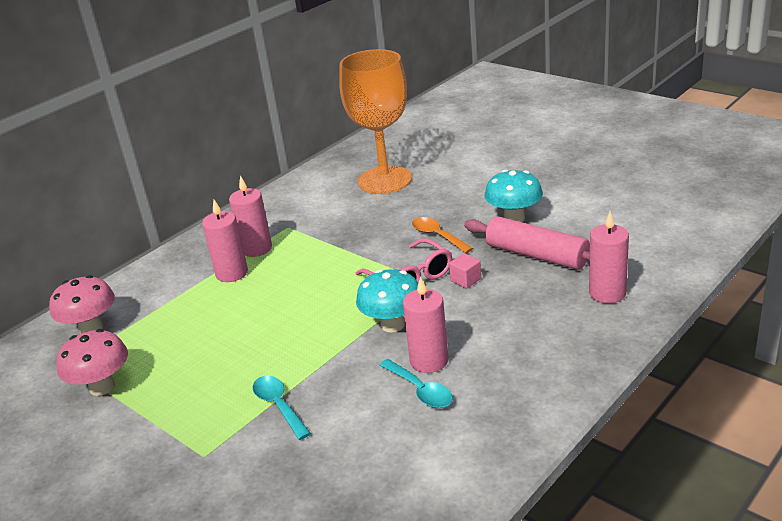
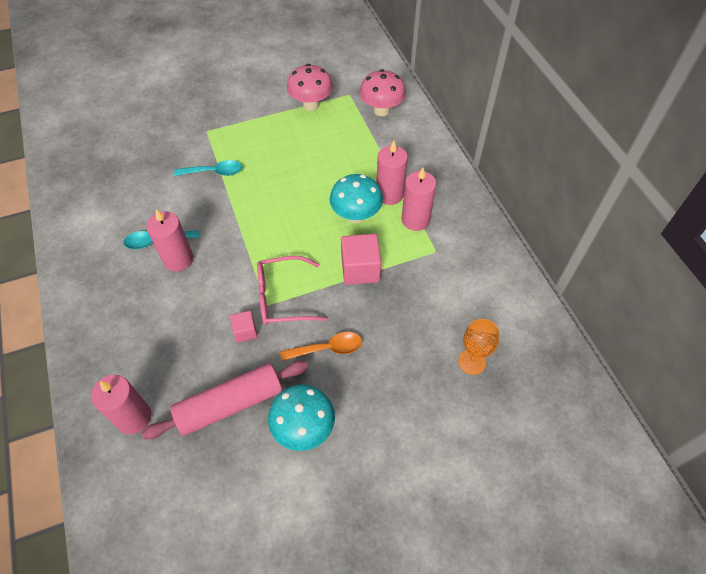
camera: 115 degrees right, 25 degrees up
(341, 253) = (360, 269): none -> pink cube
(384, 180) = (472, 362): orange goblet -> orange goblet, size x0.43
(392, 324) = (235, 258): turquoise mushroom -> turquoise mushroom (356, 215)

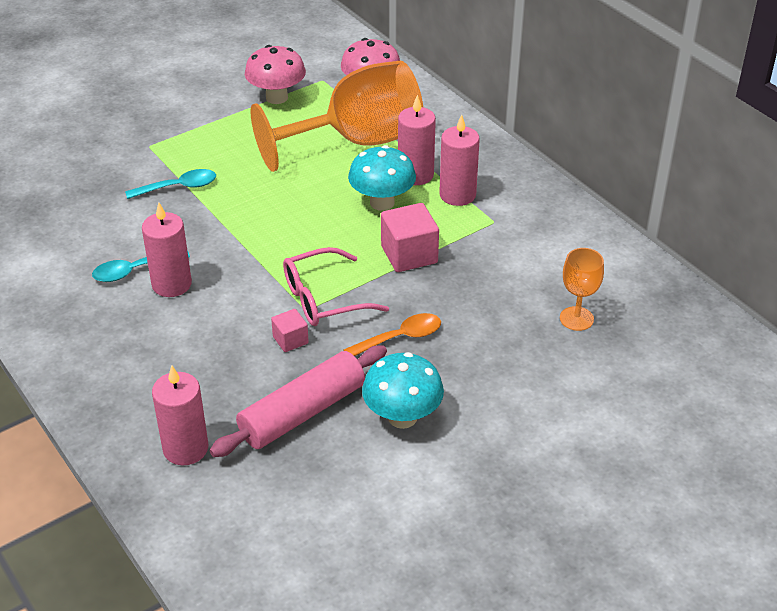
camera: 15 degrees left, 15 degrees down
(356, 155) = (357, 141): none -> orange goblet

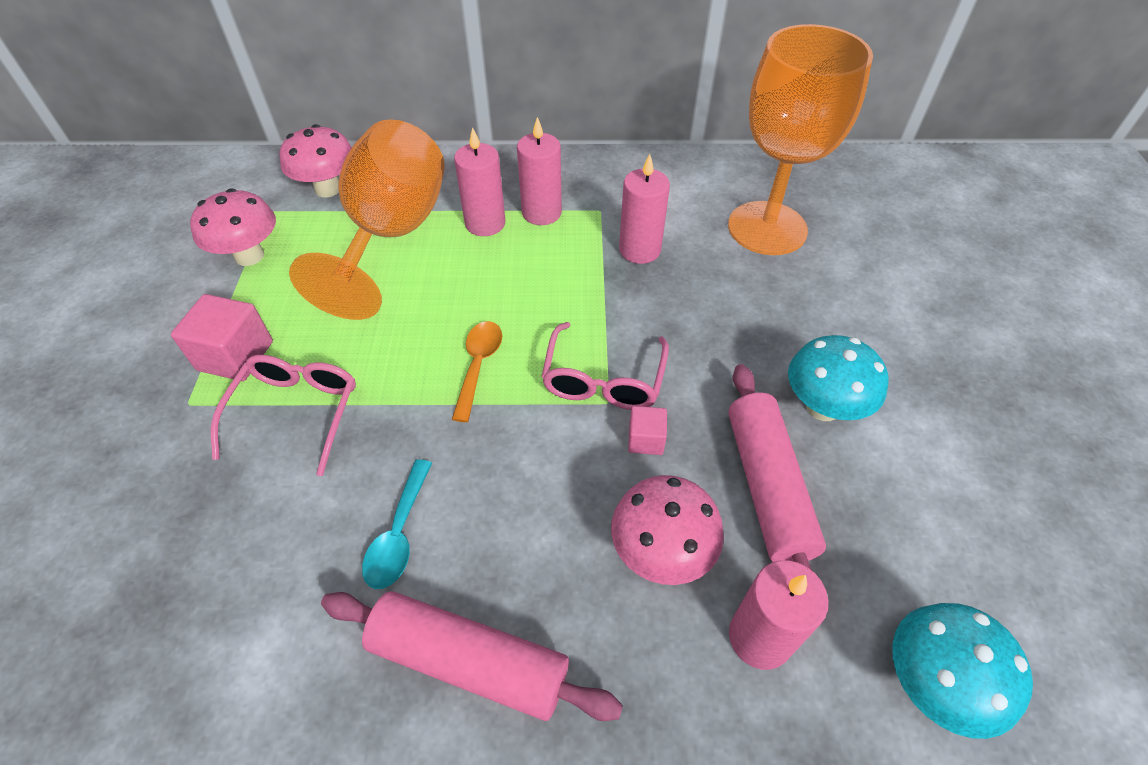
camera: 55 degrees left, 10 degrees up
(81, 336) = (469, 661): none -> pink rolling pin
(171, 284) = (460, 506): pink candle -> pink candle (639, 250)
(178, 187) = (296, 412): turquoise spoon -> pink glasses
(210, 382) = (661, 552): none -> pink mushroom
(382, 202) = (500, 265): turquoise mushroom -> turquoise mushroom (931, 683)
(400, 338) = (707, 351): orange spoon -> orange spoon (478, 365)
(409, 254) = (594, 285): pink cube -> pink cube (235, 356)
(576, 318) = (767, 228): orange goblet -> orange goblet, size x2.31

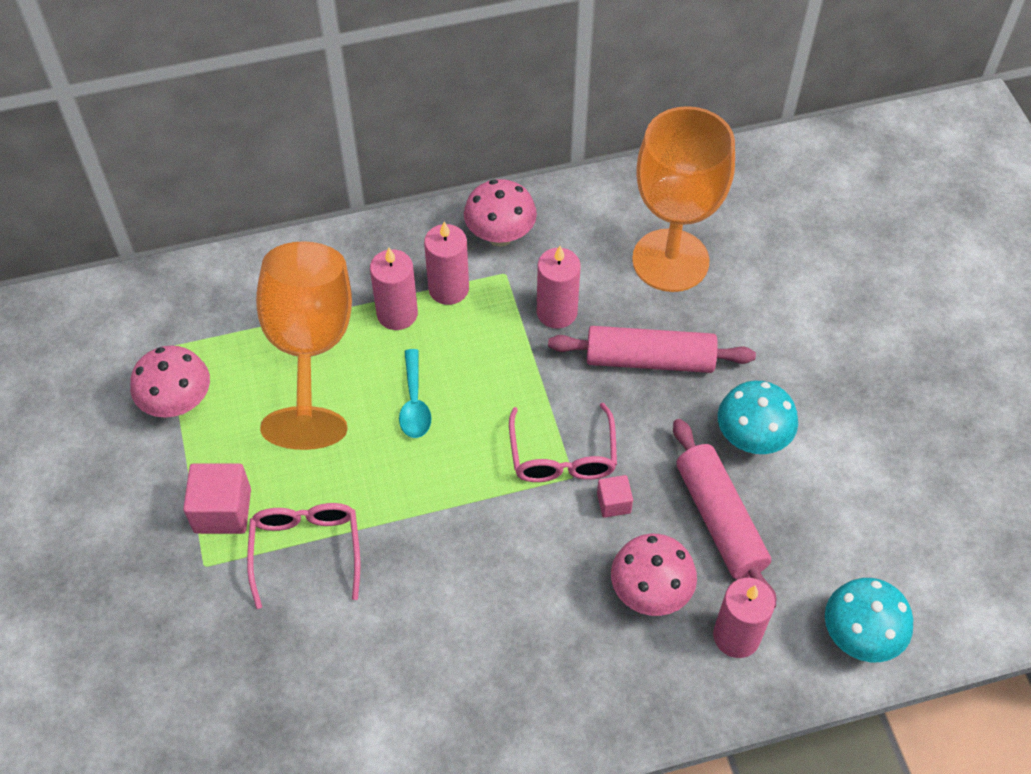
camera: 15 degrees left, 5 degrees up
(328, 189) = (218, 306): pink mushroom -> pink mushroom (500, 236)
(399, 534) = (441, 630): turquoise spoon -> turquoise spoon (414, 403)
(469, 661) = (532, 707): pink rolling pin -> pink rolling pin (649, 359)
(478, 365) = (449, 468): orange spoon -> none

